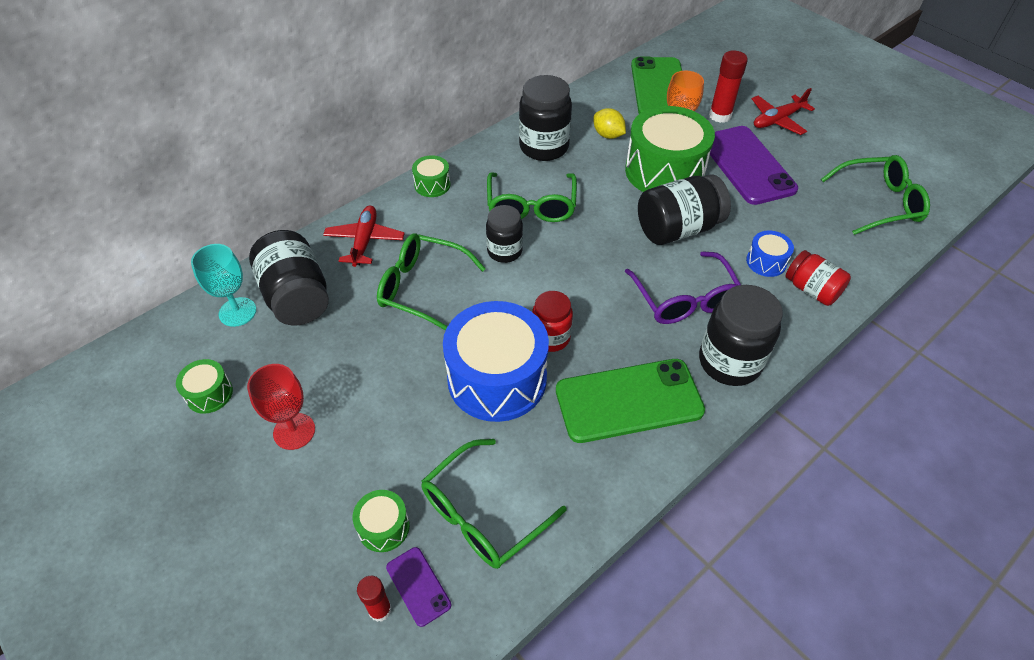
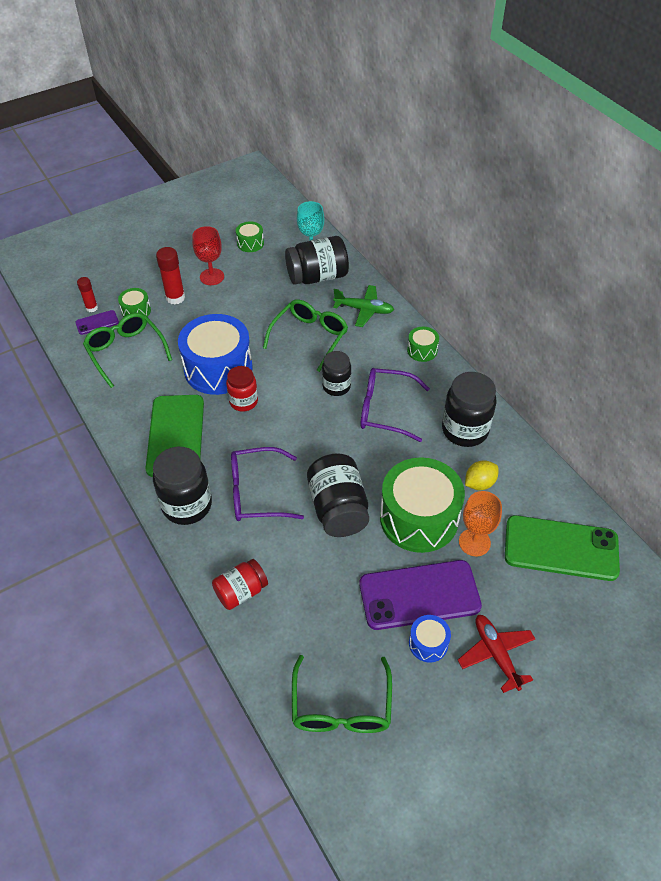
camera: 100 degrees right, 0 degrees up
(365, 241) = (364, 310): red plane -> green plane
(531, 207) = (385, 410): green glasses -> purple glasses
(720, 115) = (507, 595): red glue stick -> red glue stick (175, 297)
(766, 262) = (283, 566): blue drum -> blue drum (428, 643)

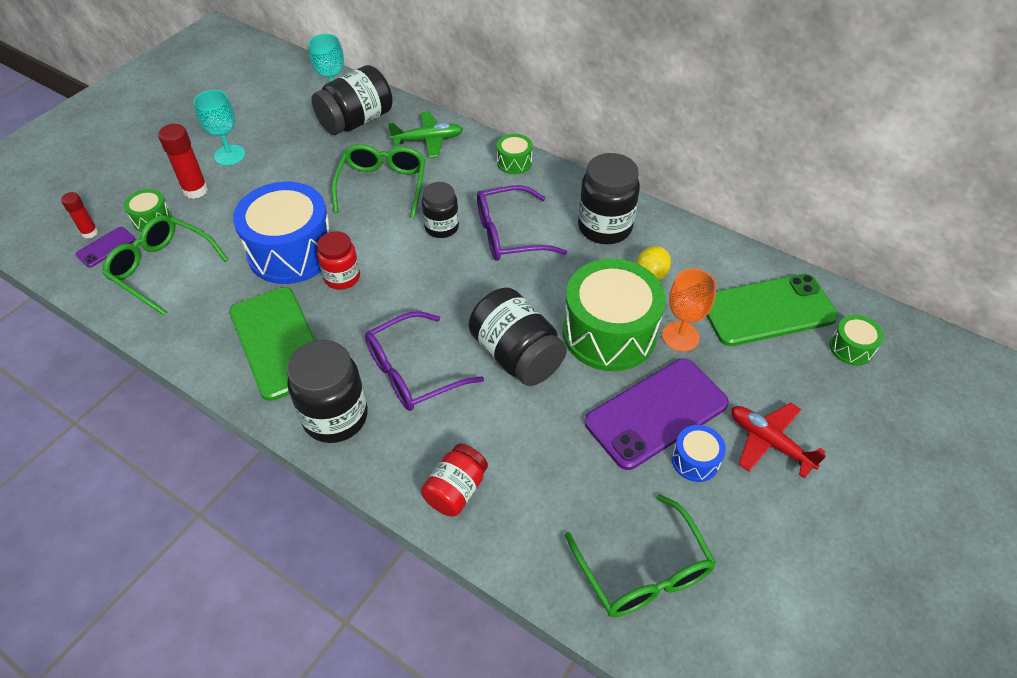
camera: 25 degrees left, 0 degrees up
(212, 277) = (229, 155): red goblet -> turquoise goblet
(250, 243) = (258, 107): green drum -> green drum (851, 348)

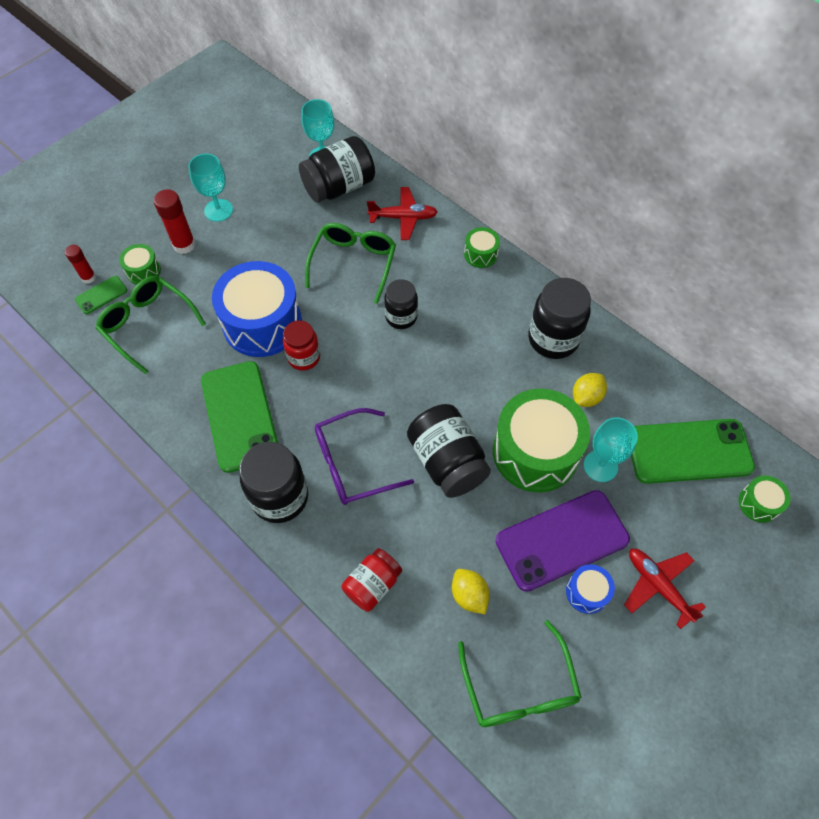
camera: 10 degrees right, 10 degrees up
(106, 247) = (101, 295): purple phone -> green phone
(428, 140) = (403, 218): green plane -> red plane
(509, 234) = (462, 333): purple glasses -> none
(567, 484) = (469, 595): none -> yellow lemon
(680, 336) = (600, 466): orange goblet -> turquoise goblet

